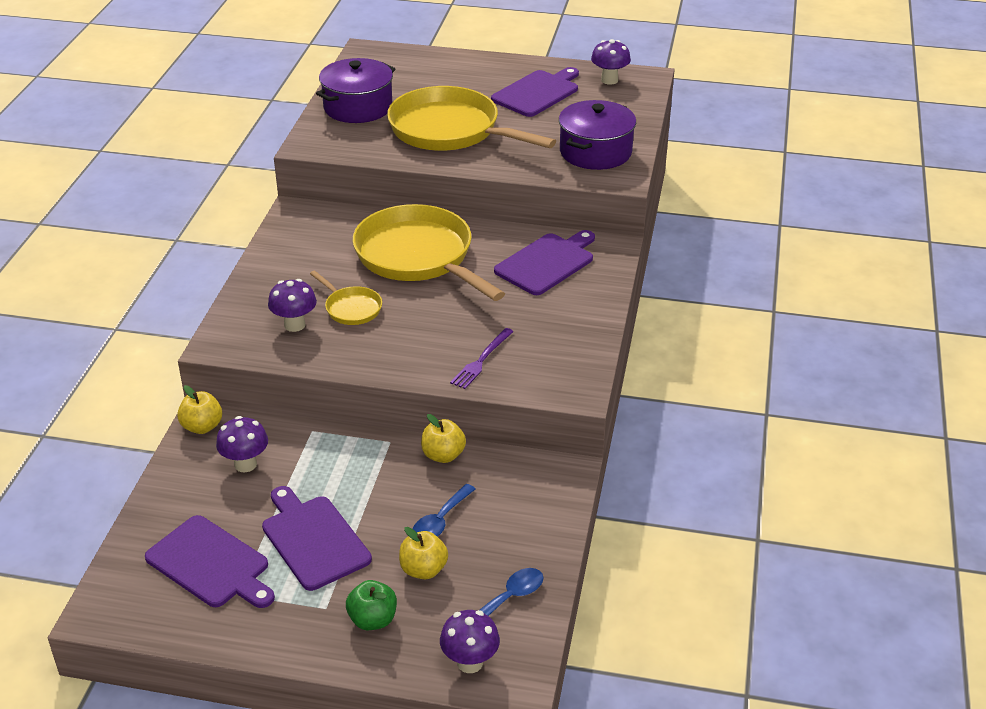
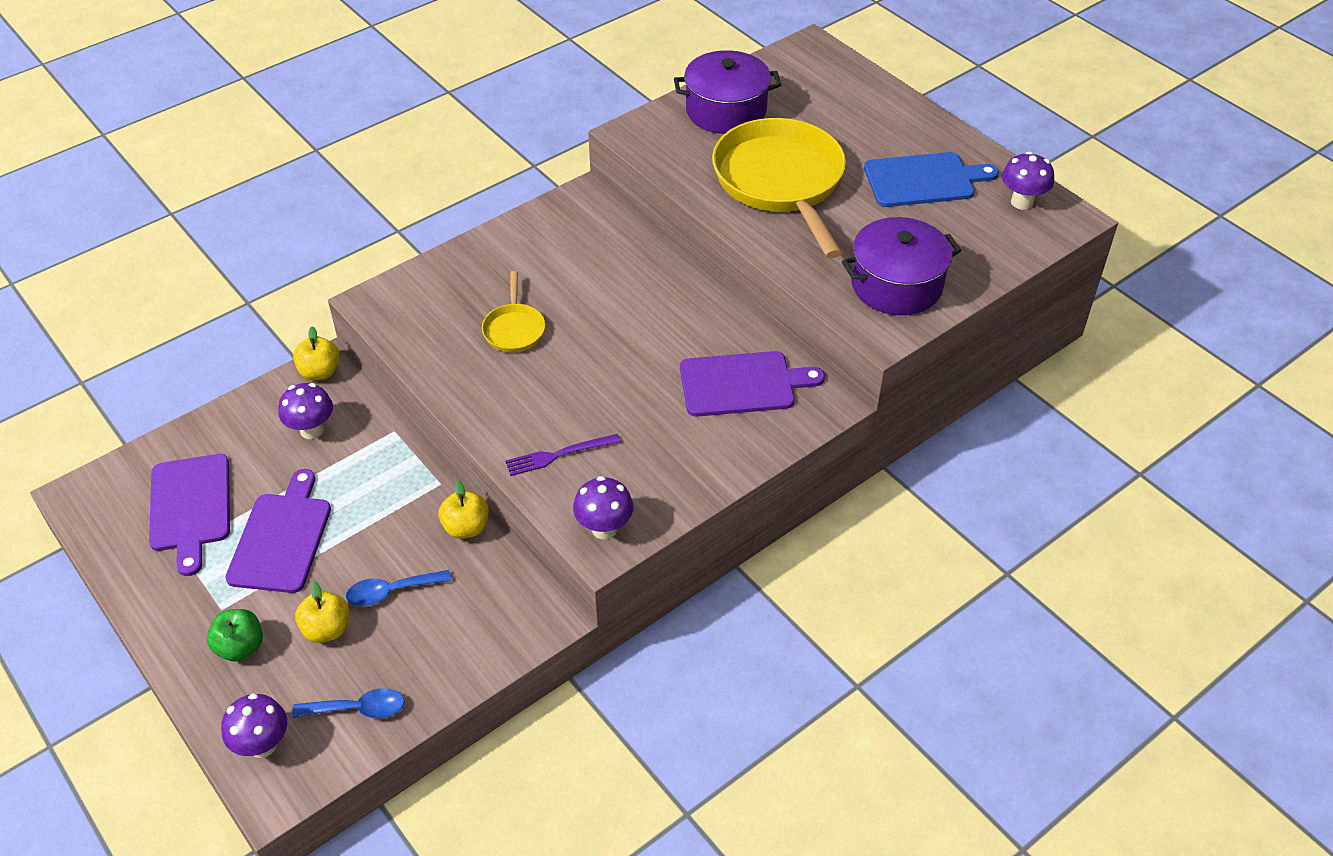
camera: 40 degrees right, 10 degrees up
(294, 325) = (450, 318): purple mushroom -> purple mushroom (604, 528)
(418, 257) = (633, 307): yellow pan -> none
(537, 93) = (923, 180): purple cutting board -> blue cutting board

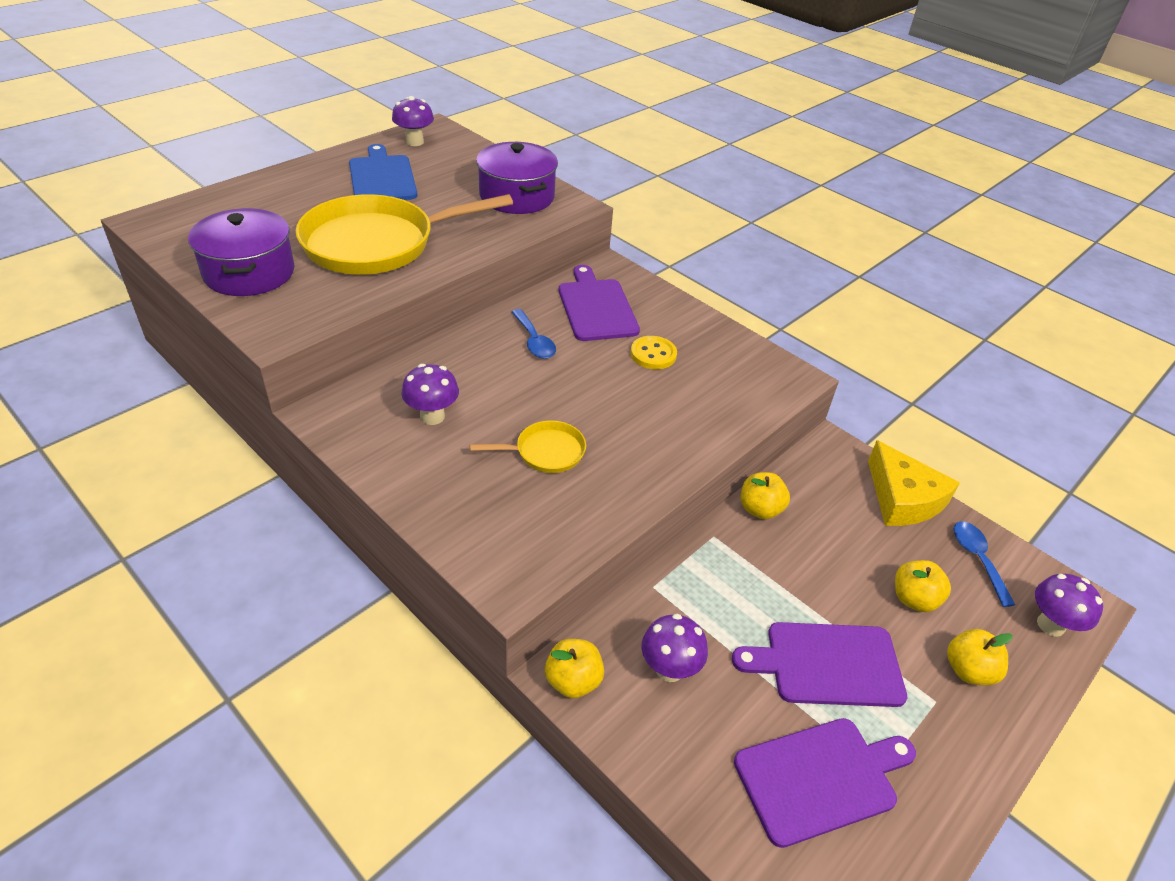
camera: 100 degrees left, 5 degrees down
(240, 647) = (968, 670): green apple -> yellow apple
(391, 591) = (851, 555): blue spoon -> blue spoon (534, 341)
(456, 665) = (902, 498): none -> yellow cheese
(559, 455) = (706, 408): purple fork -> none
(604, 528) = (777, 377): purple mushroom -> purple mushroom (432, 416)
(653, 423) = (653, 354): none -> yellow button

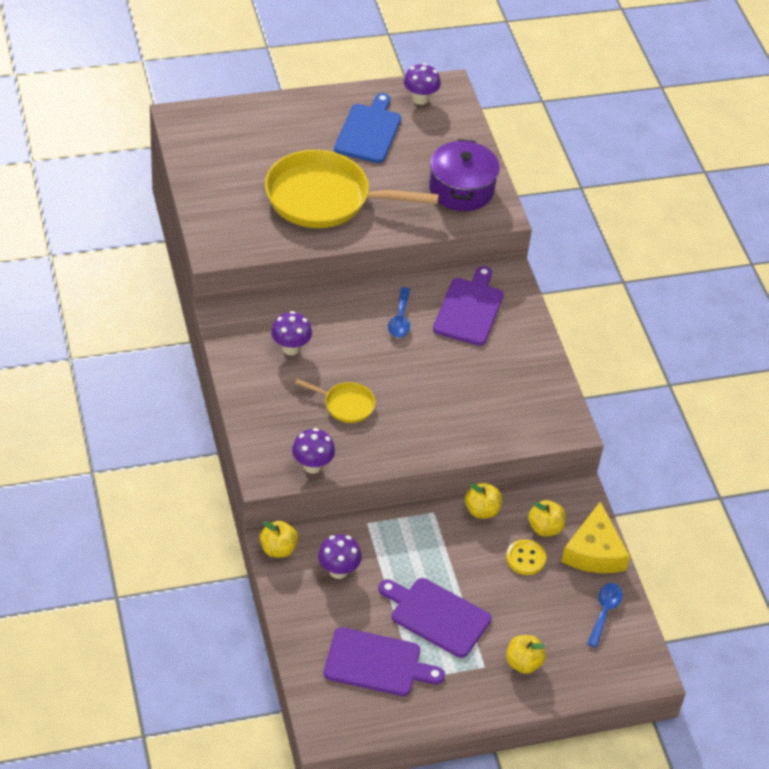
camera: 30 degrees right, 5 degrees up
(249, 272) = (224, 192): purple pot -> none
(653, 354) = (479, 366): yellow button -> yellow button (525, 558)
(914, 599) = (531, 611): yellow apple -> yellow apple (545, 528)
(1050, 625) = (609, 670): purple mushroom -> purple mushroom (312, 466)

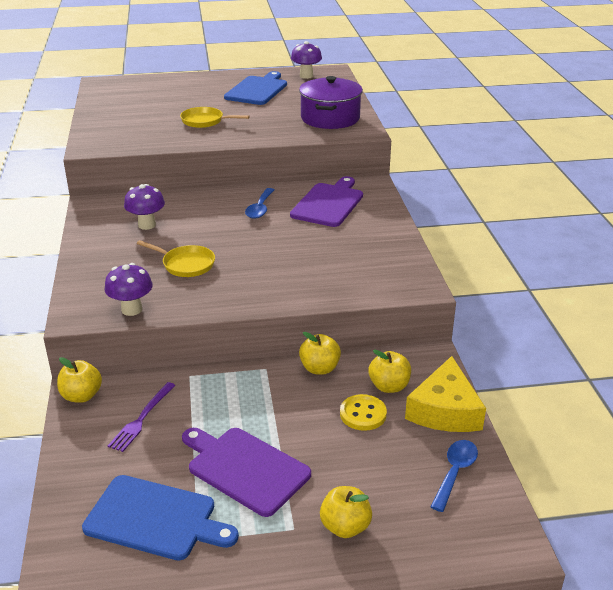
camera: 10 degrees right, 15 degrees down
(324, 198) = (205, 121): yellow pan -> yellow pan, size x0.45
(338, 571) = (142, 418): purple mushroom -> purple fork
(377, 663) = (155, 518): purple cutting board -> blue cutting board

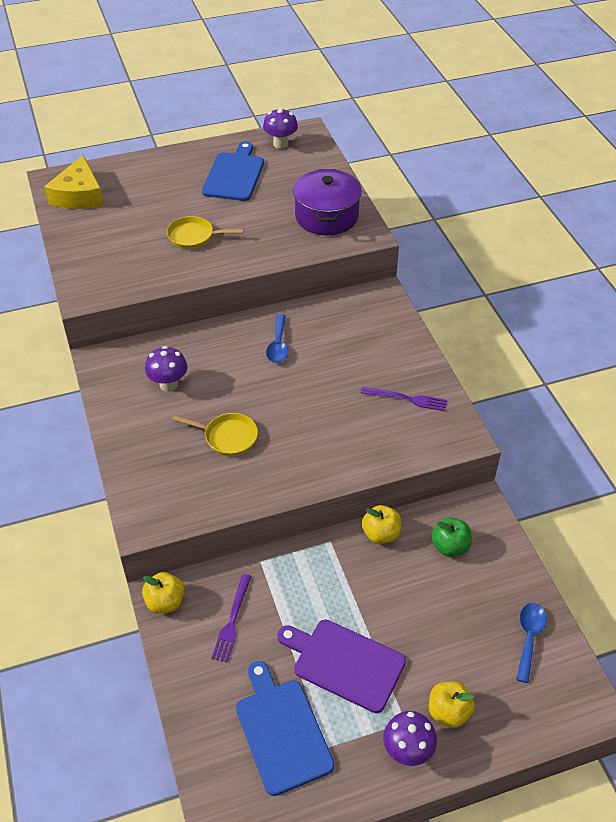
camera: 10 degrees left, 15 degrees up
(131, 309) = (194, 507): purple mushroom -> purple mushroom (407, 751)
(155, 518) = (281, 731): blue cutting board -> blue cutting board turned 120 degrees counterclockwise
(328, 203) = (346, 329): purple cutting board -> none
(363, 414) = (434, 583): yellow button -> none
(371, 255) = (407, 399): none -> purple fork
(389, 386) = (450, 546): yellow apple -> green apple
(445, 410) = (506, 567): yellow cheese -> yellow cheese (79, 195)

